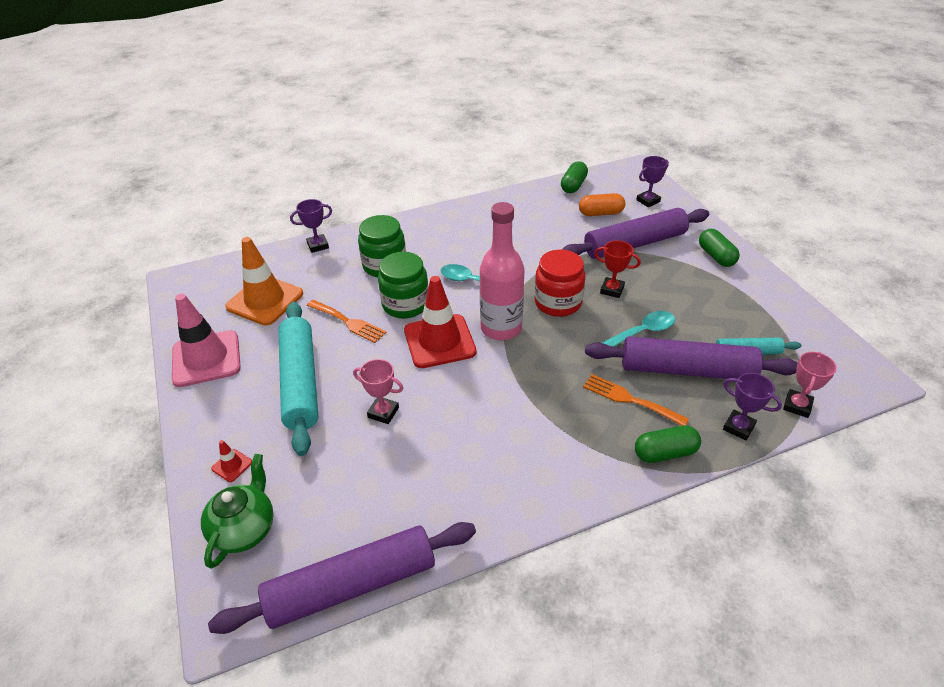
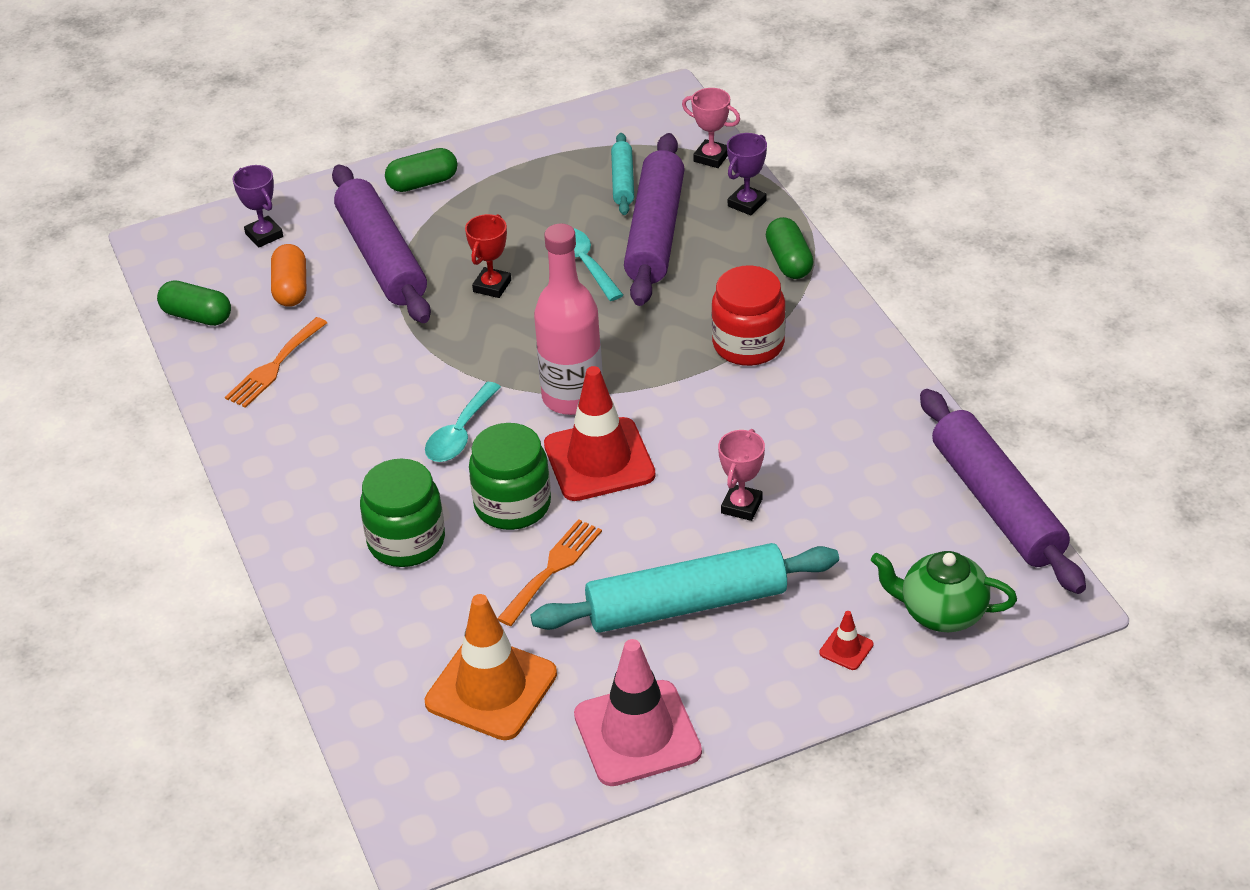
camera: 90 degrees left, 0 degrees up
(318, 245) = (334, 642): purple trophy -> none
(557, 303) = (518, 340): red jar -> red jar (748, 344)
(629, 399) = (707, 283): orange fork -> orange fork (274, 366)

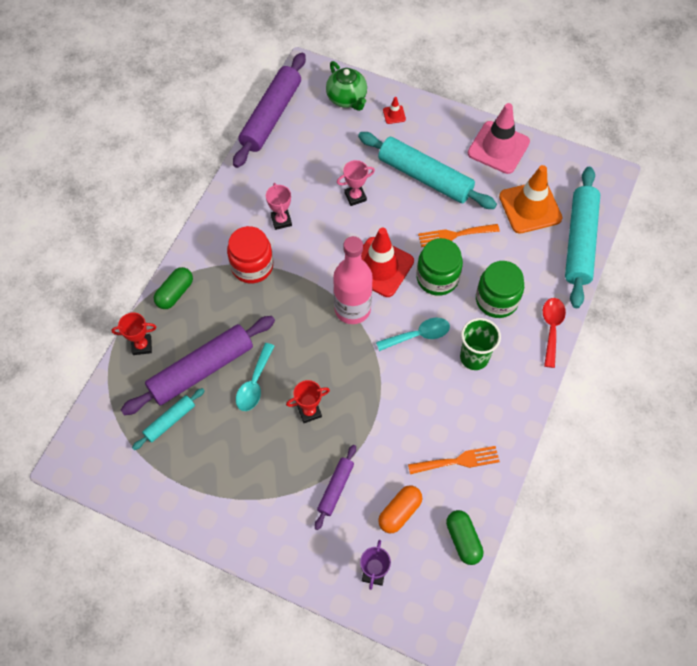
camera: 135 degrees left, 20 degrees up
(298, 566) = (551, 328): none -> red spoon
(365, 464) = (474, 357): none -> green cup
(368, 702) = (580, 241): none -> turquoise rolling pin
(381, 257) = (336, 488): purple rolling pin -> purple rolling pin, size x0.50
(423, 183) = (256, 528): green capsule -> none
(711, 157) = (113, 393): pink trophy -> pink trophy (281, 220)
(747, 203) = (142, 345): purple trophy -> red trophy

